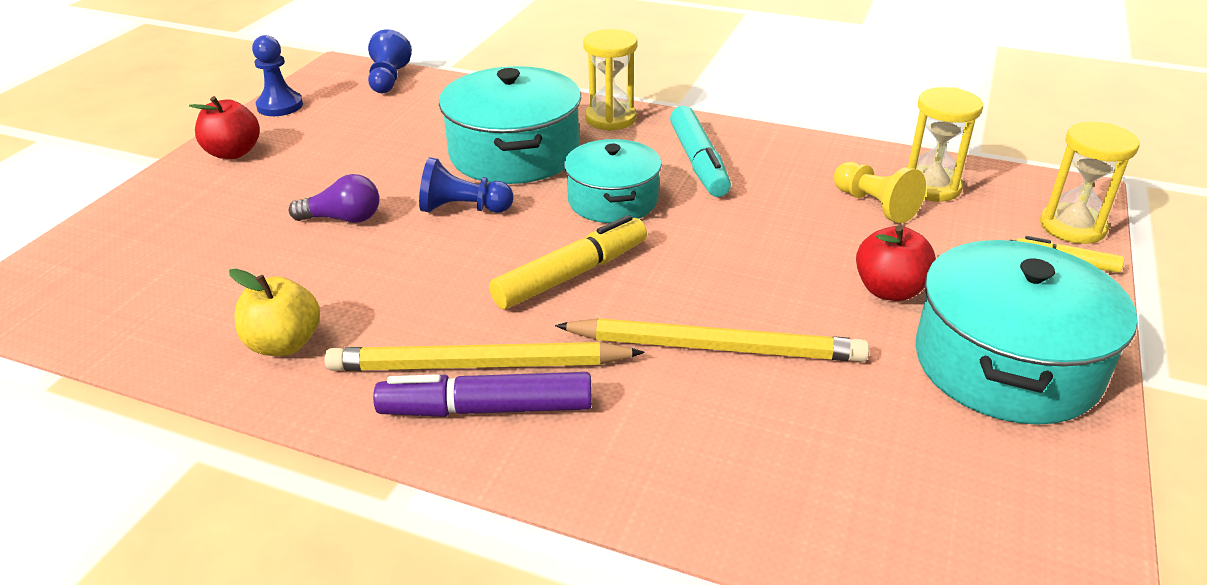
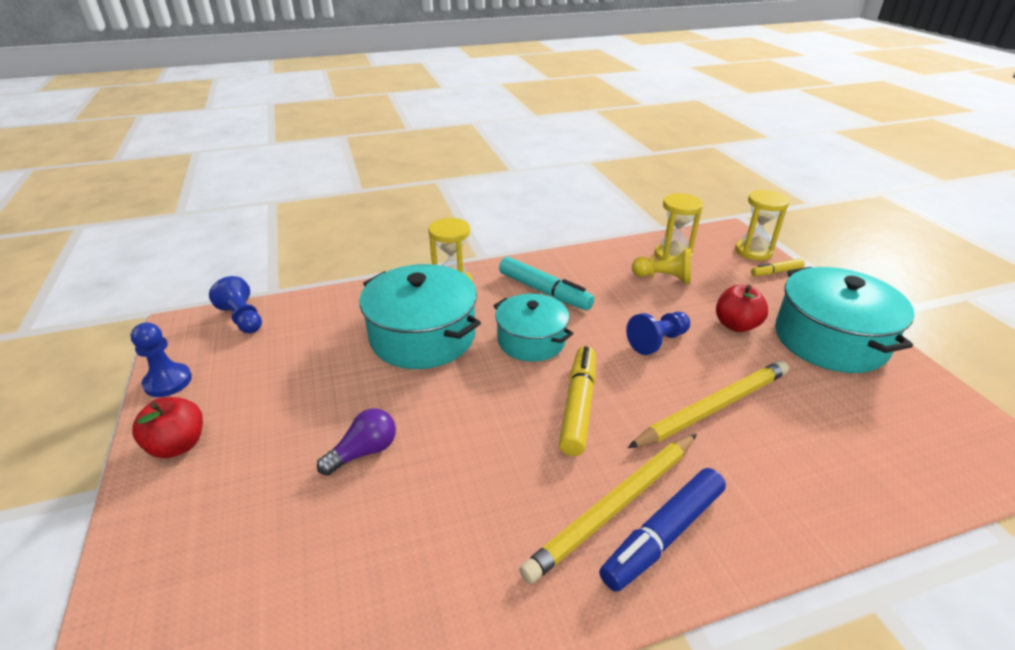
camera: 40 degrees left, 0 degrees up
(284, 344) = (463, 586): yellow apple -> none
(463, 209) = (444, 396): blue pawn -> blue pawn (657, 341)
(487, 409) = (663, 535): purple marker -> blue marker

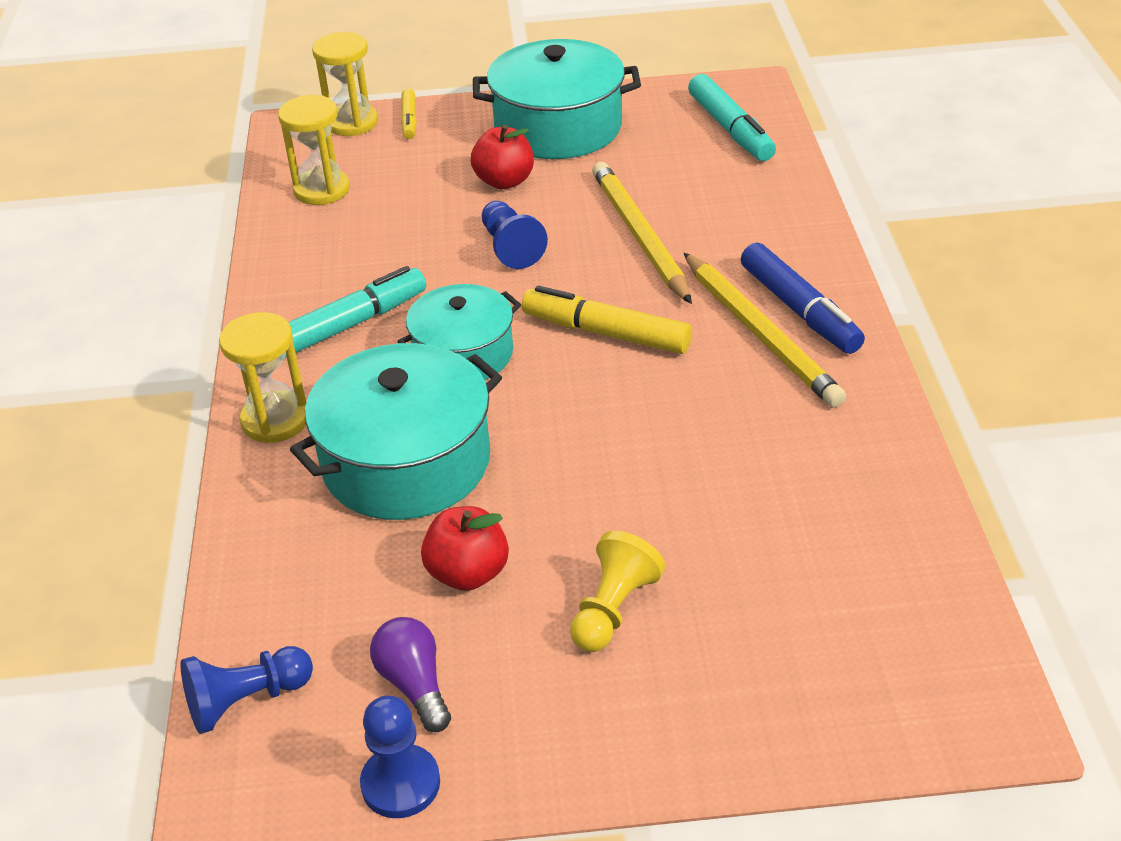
camera: 75 degrees left, 5 degrees up
(178, 445) = (565, 737): red apple -> red apple (468, 573)
(364, 452) = (633, 528): purple light bulb -> purple light bulb (414, 685)
(664, 278) = (374, 210): yellow pawn -> yellow pawn (613, 609)
(928, 448) = (730, 129): none -> turquoise marker

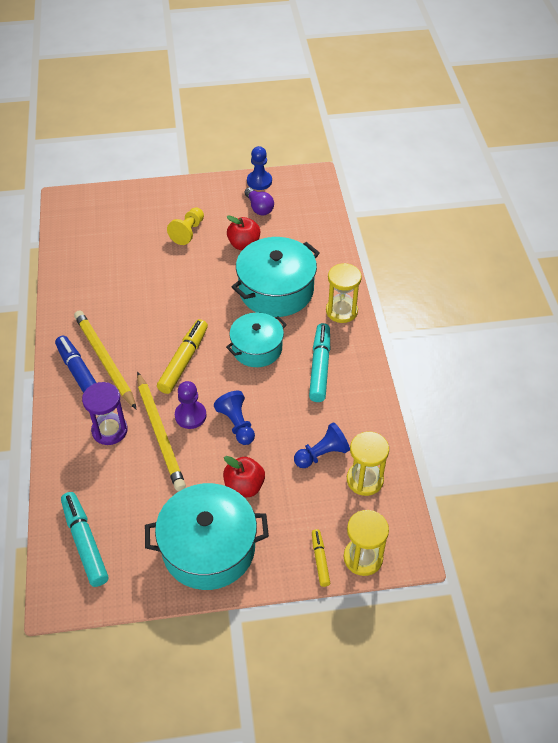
camera: 175 degrees right, 10 degrees up
(246, 701) = (317, 203): blue pawn -> blue pawn (322, 454)
(349, 325) = (320, 367): turquoise marker -> turquoise marker turned 135 degrees clockwise
(589, 257) = (190, 415): none -> purple pawn
(606, 333) = (183, 361): yellow marker -> yellow marker turned 90 degrees counterclockwise
(725, 238) = (109, 430): none -> purple hourglass

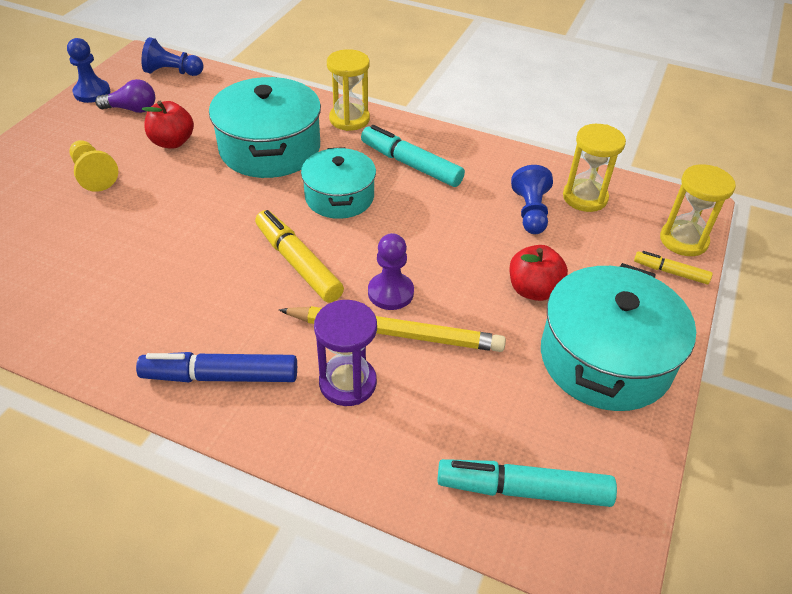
camera: 60 degrees left, 5 degrees down
(105, 360) = (219, 339): yellow pencil -> none
(237, 424) = (437, 258): blue pawn -> blue pawn (172, 72)

